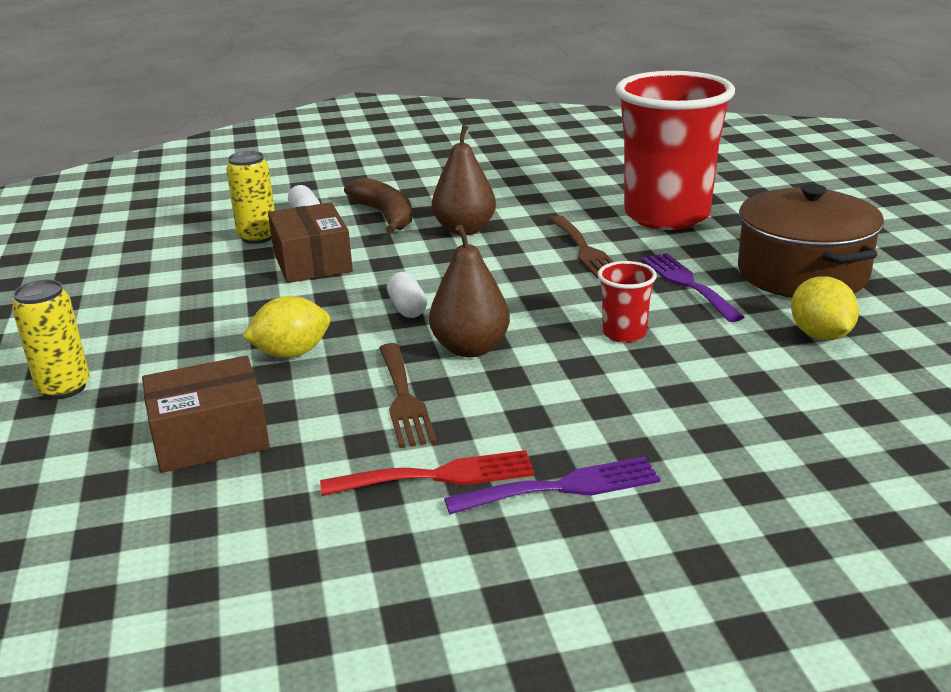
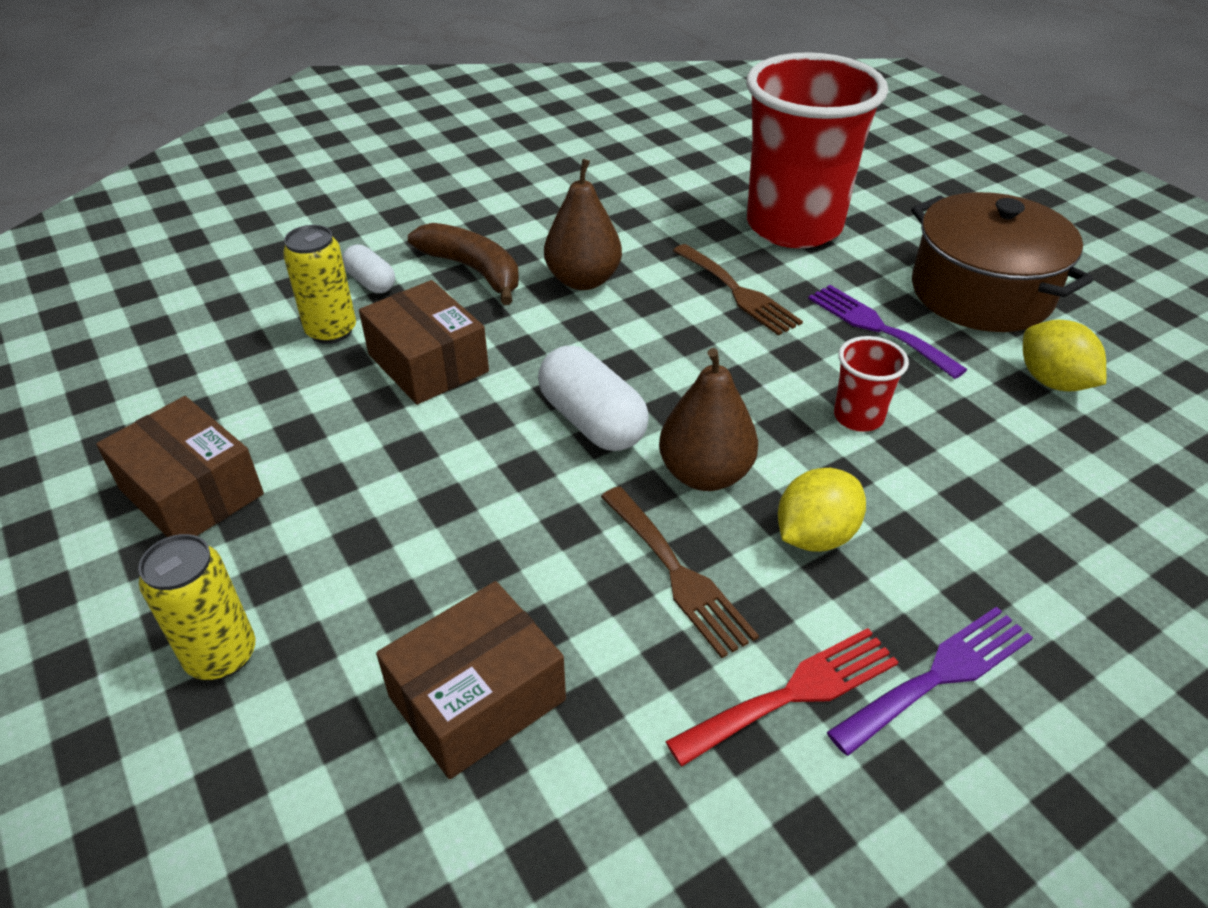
camera: 20 degrees left, 15 degrees up
(104, 307) = (192, 492): none -> brown box
(291, 353) = (495, 526): yellow lemon -> yellow lemon (815, 535)
(407, 308) = (592, 421): white capsule -> white capsule, size x1.69

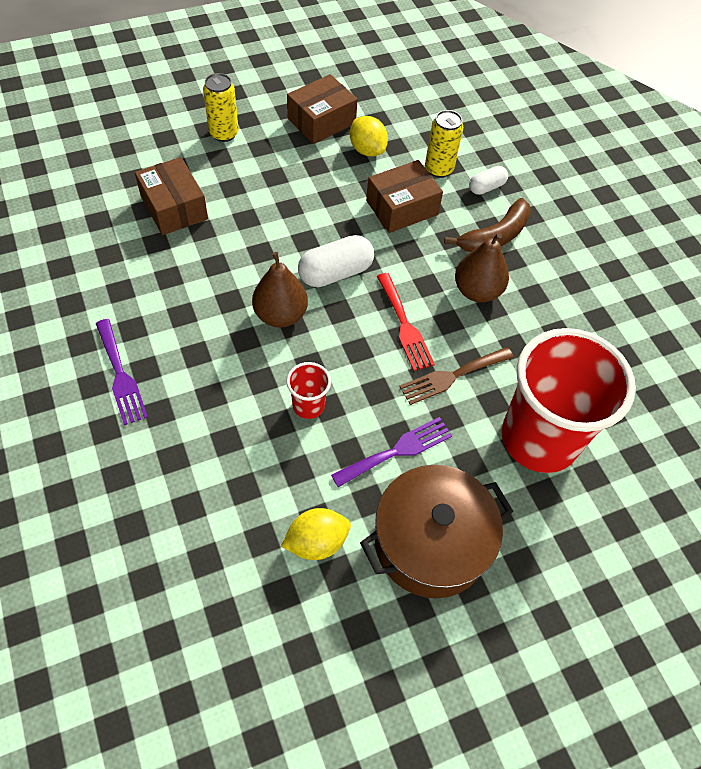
camera: 95 degrees right, 15 degrees up
(678, 574) = (215, 288): brown fork -> none
(794, 693) = (134, 315): red fork -> red fork (404, 325)
(815, 535) = (221, 352): yellow lemon -> yellow lemon (367, 150)

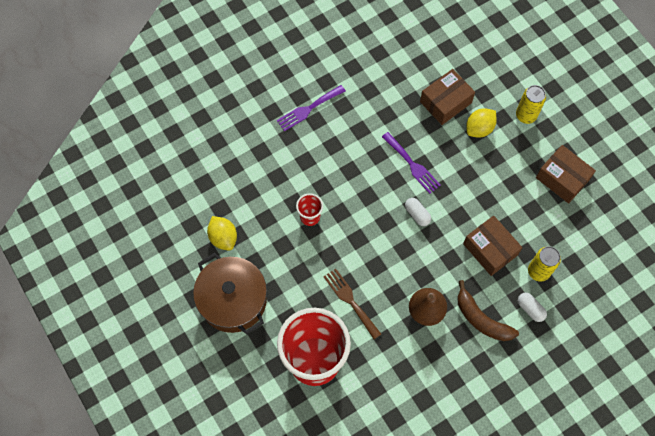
camera: 85 degrees right, 10 degrees up
(280, 315) = (373, 187): brown pear -> none
(335, 273) = (417, 214): white capsule -> white capsule, size x0.59
(367, 150) = (542, 216): yellow lemon -> yellow lemon (479, 128)
(397, 450) = (289, 273): purple fork -> purple fork (412, 165)
(404, 325) = (384, 265): red fork -> none

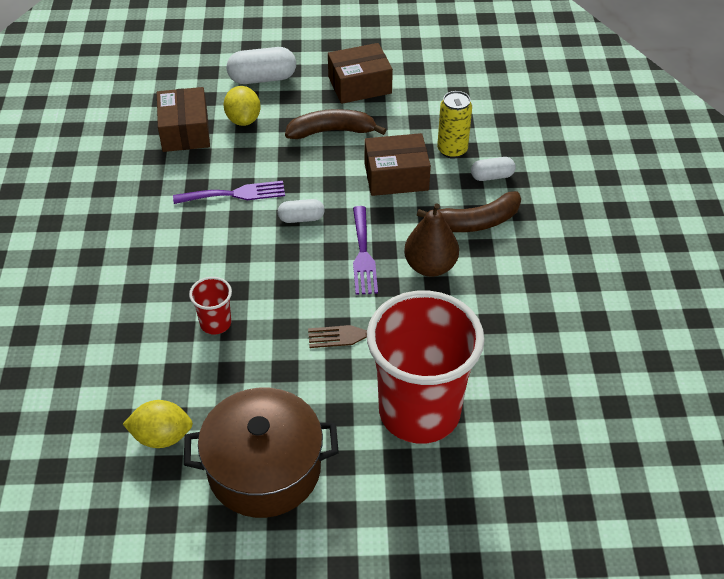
camera: 60 degrees left, 20 degrees down
(308, 109) = (68, 256): purple fork -> purple fork (363, 254)
(505, 187) = (332, 131): none -> brown banana
(526, 115) = (262, 78): yellow can -> white capsule

